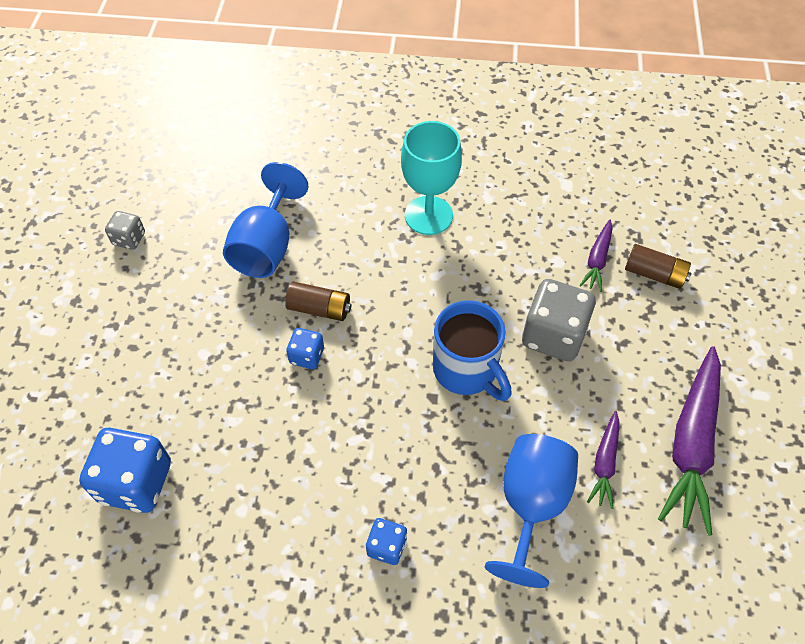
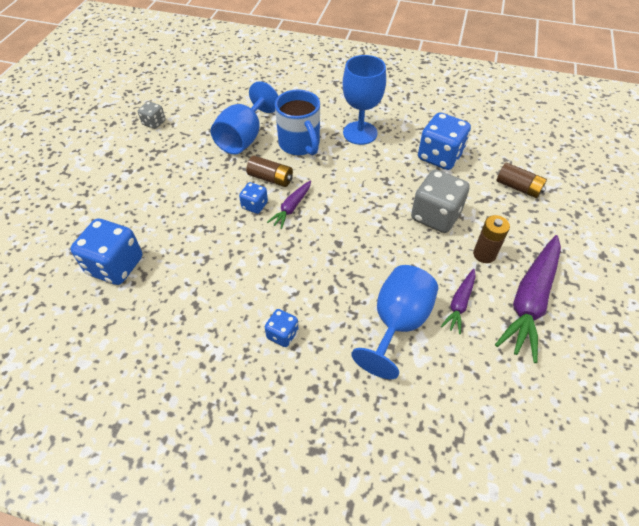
camera: 10 degrees right, 5 degrees down
(428, 215) = (360, 133): turquoise goblet -> blue goblet
(466, 370) = (367, 229): blue mug -> blue mug (300, 144)
(544, 239) = (440, 156): none -> blue dice
(597, 260) = (477, 173): purple carrot -> purple carrot (291, 208)
(625, 384) = (484, 254): none -> brown battery

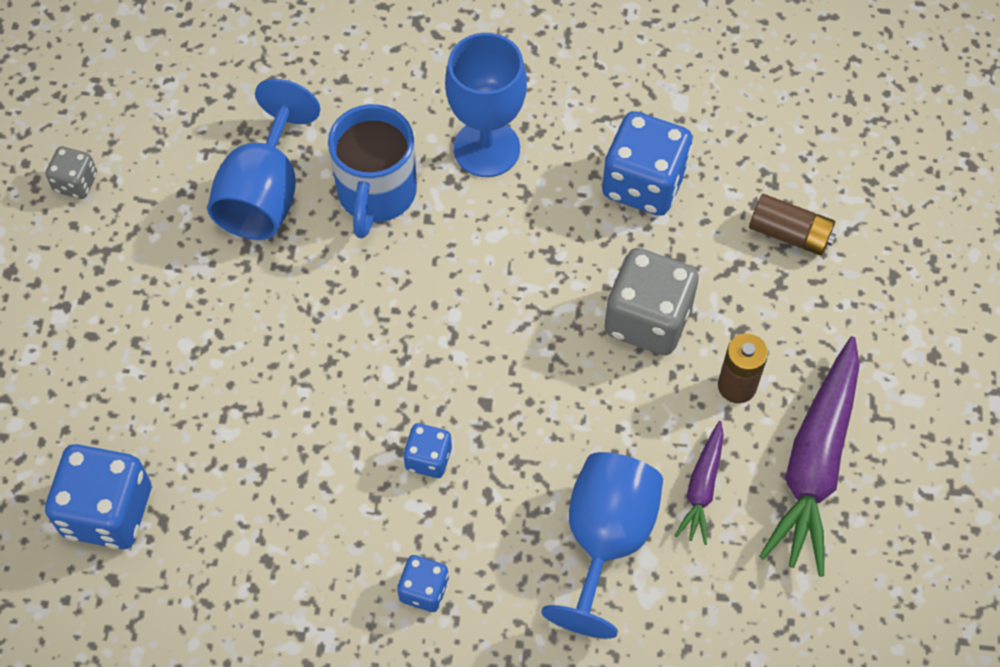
camera: 10 degrees left, 10 degrees up
(254, 205) = (321, 348): blue dice -> blue dice (428, 458)
(270, 178) = (337, 283): brown battery -> none
(291, 208) = (389, 342): purple carrot -> none
(300, 144) = (376, 194): blue mug -> blue mug turned 45 degrees clockwise

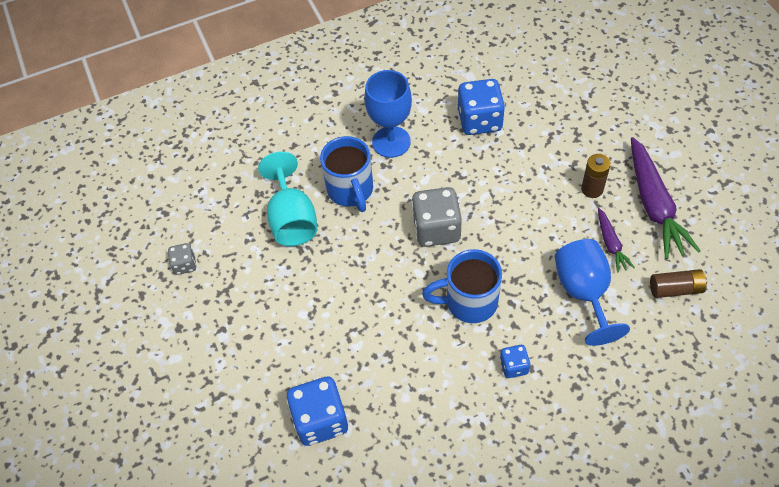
camera: 25 degrees left, 5 degrees down
(264, 194) = (292, 219): blue goblet -> turquoise goblet
(428, 458) = (469, 302): blue dice -> blue mug
(647, 319) = (528, 181): grey dice -> grey dice (436, 229)
(789, 234) = (565, 109): brown battery -> brown battery (675, 289)

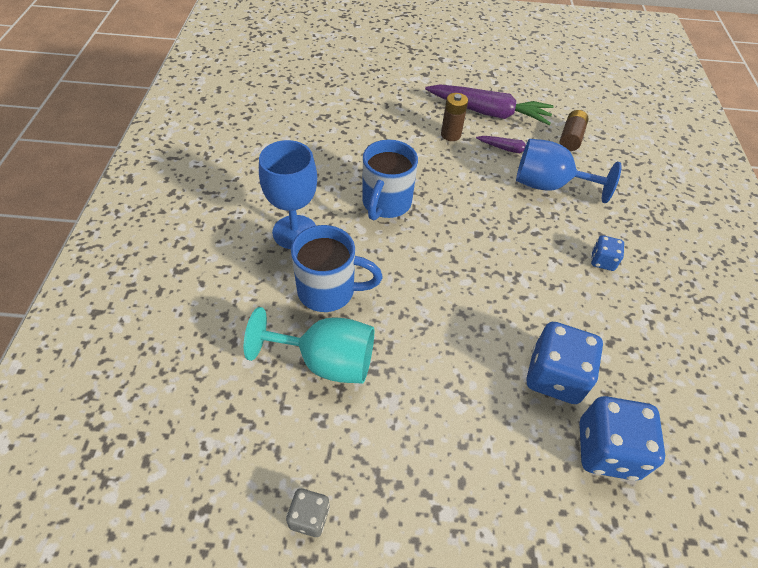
camera: 70 degrees left, 5 degrees down
(436, 229) = (424, 246): grey dice -> none
(469, 302) = (520, 260): blue mug -> blue mug (386, 203)
(480, 120) = (325, 163): blue dice -> blue dice (554, 376)

